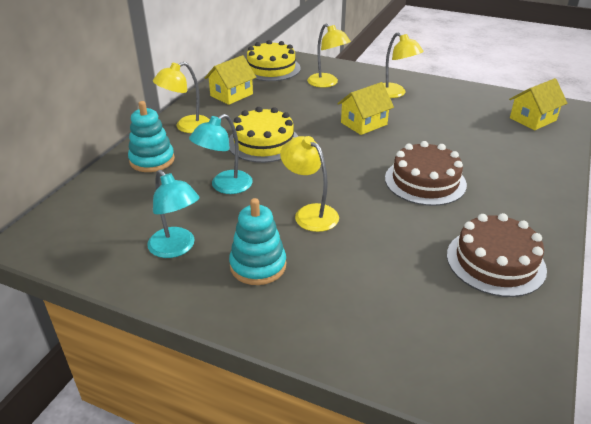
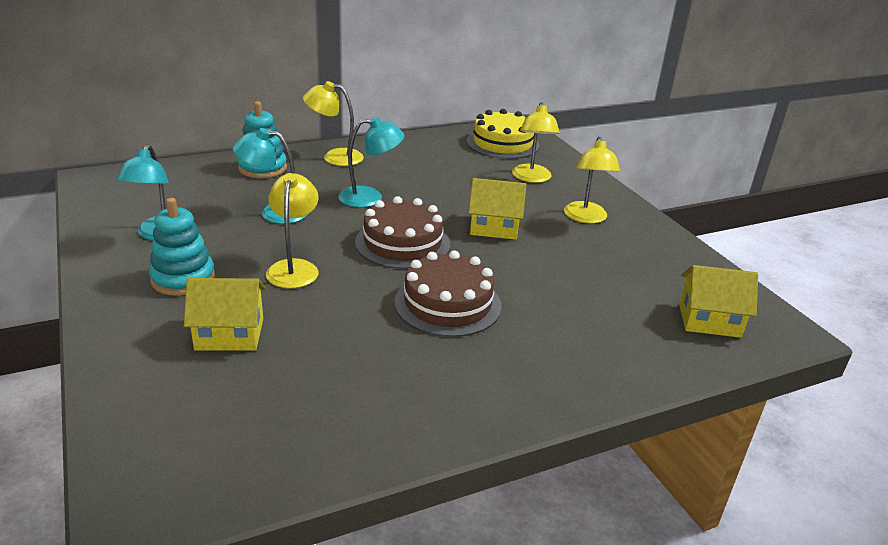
camera: 40 degrees right, 5 degrees down
(231, 95) = (421, 149): yellow house -> yellow house (229, 334)
(263, 142) = (370, 197): yellow cake -> turquoise lamp
(495, 262) = (366, 405): brown cake -> brown cake (402, 243)

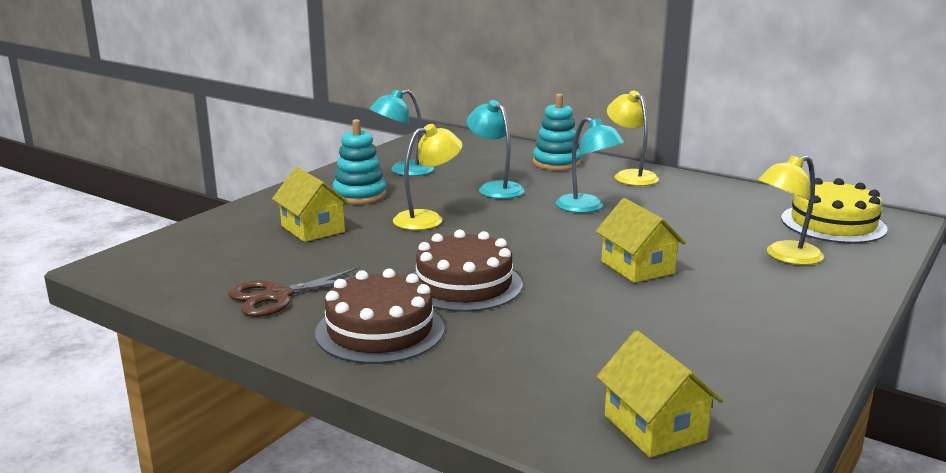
camera: 60 degrees right, 10 degrees down
(364, 408) = (277, 296): none -> brown scissors
(402, 243) = (533, 241): brown cake -> brown cake (380, 330)
(586, 218) = (756, 305): yellow lamp -> none

